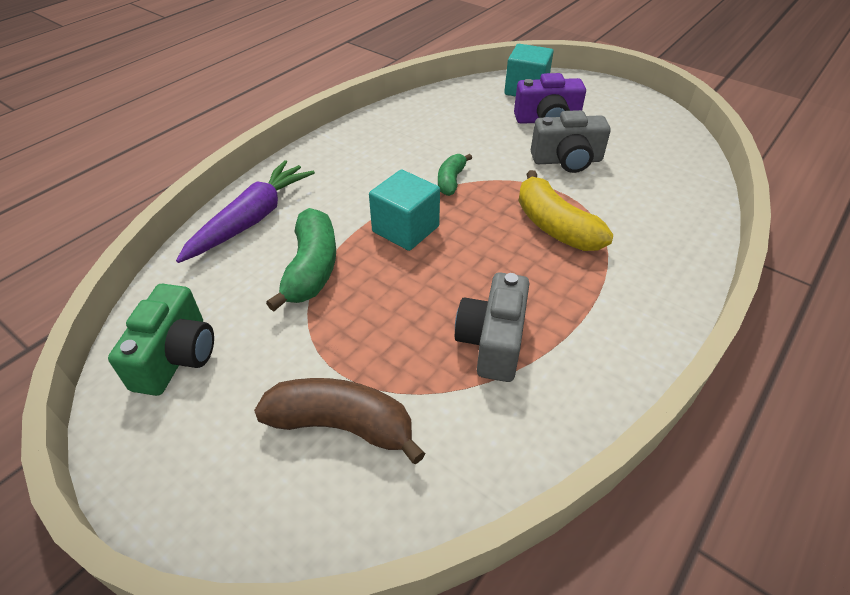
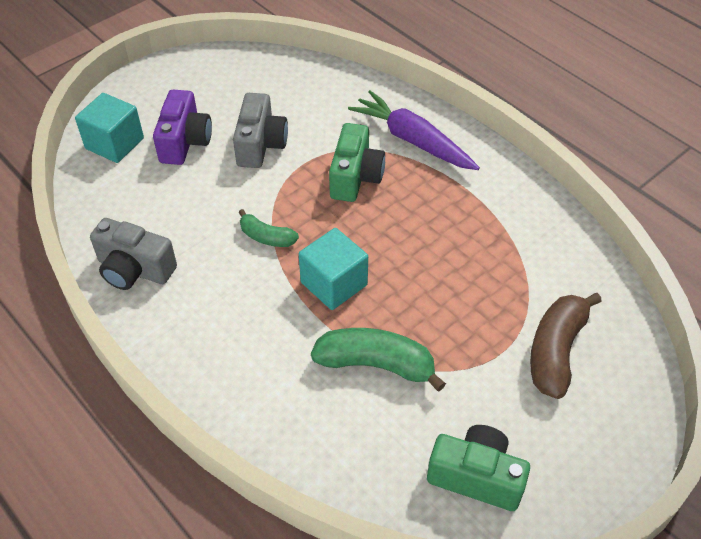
camera: 80 degrees left, 5 degrees up
(251, 219) = (285, 419): purple carrot -> purple carrot (413, 140)
(492, 342) = (483, 246): grey camera -> grey camera (134, 269)
(555, 226) = (355, 177): yellow banana -> green camera

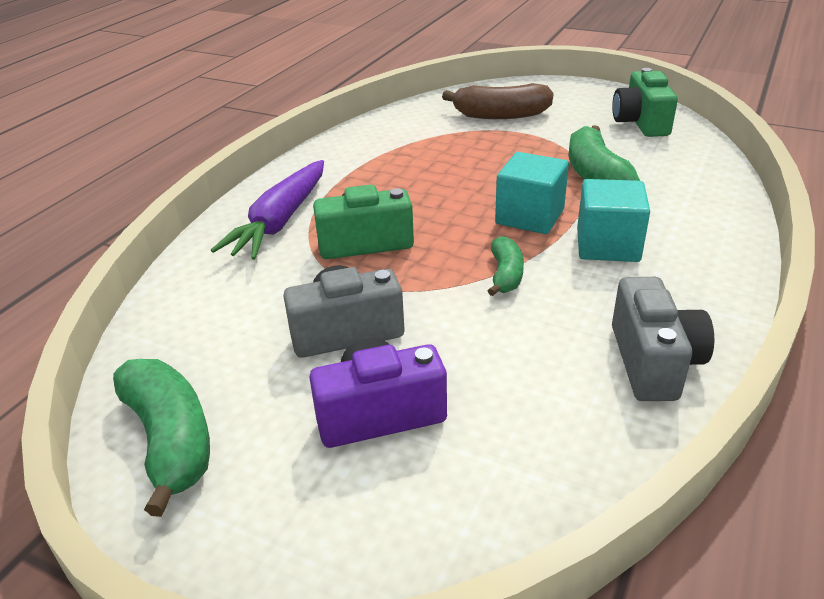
camera: 110 degrees left, 15 degrees down
(114, 143) = (433, 509): turquoise cube -> turquoise cube (607, 245)
(222, 70) = (170, 440): none -> green banana

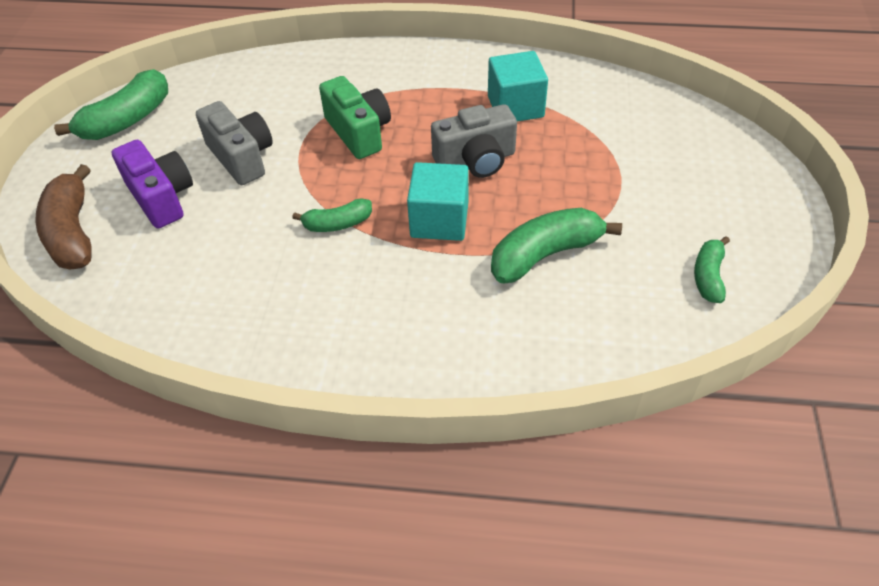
camera: 70 degrees right, 15 degrees up
(280, 221) = (373, 78): purple carrot -> none
(501, 115) = (654, 155): brown banana -> brown banana (73, 232)
(607, 245) = (408, 282): turquoise cube -> turquoise cube (515, 106)
(641, 123) = (708, 276): green camera -> green banana
(653, 362) = (242, 332): grey camera -> grey camera (476, 160)

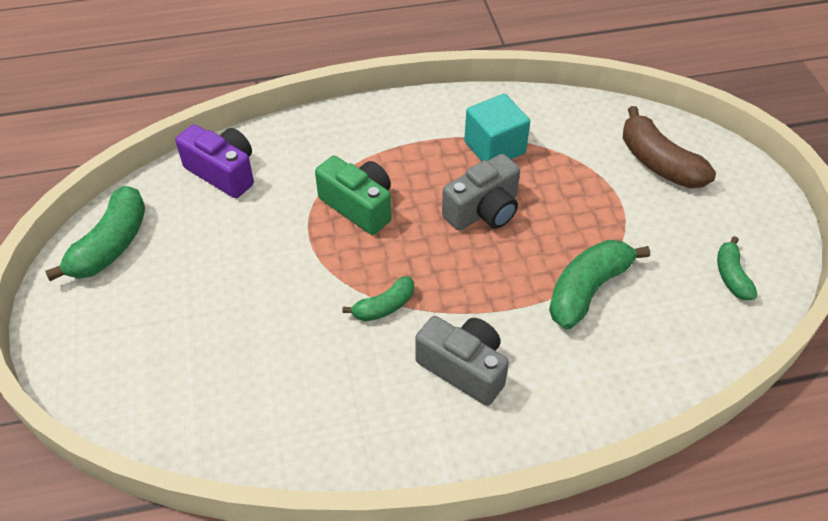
camera: 20 degrees left, 0 degrees up
(73, 232) = (117, 383): brown banana -> brown banana (658, 163)
(161, 197) = (193, 322): purple camera -> purple camera (223, 172)
(241, 157) = (254, 259): grey camera -> grey camera (464, 368)
(439, 220) = (478, 279): turquoise cube -> none

